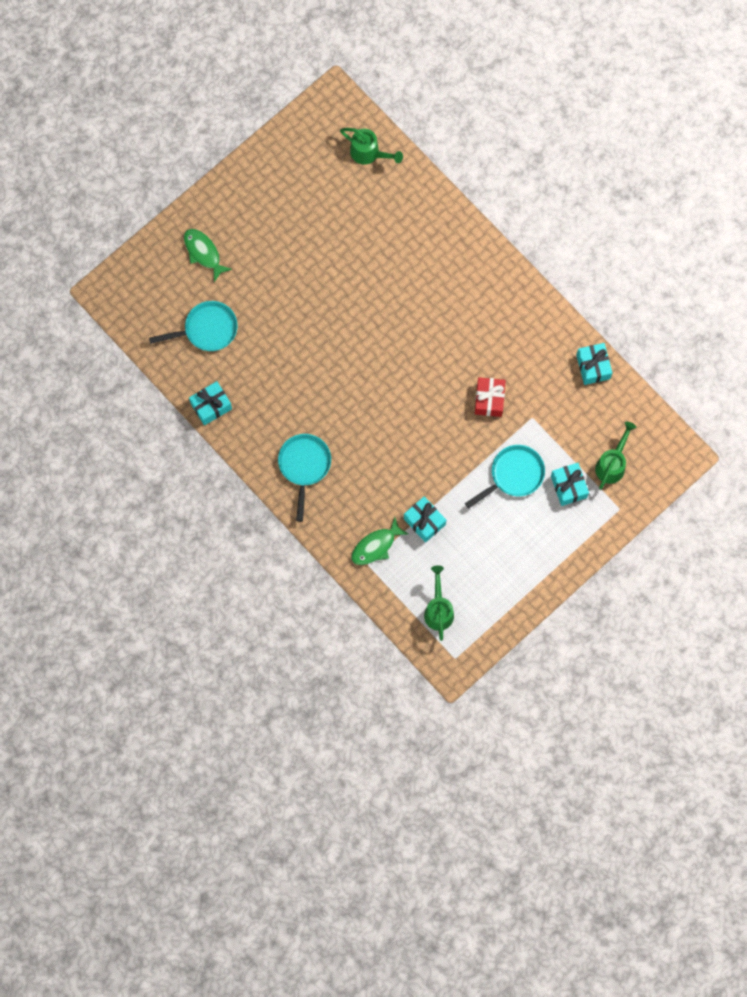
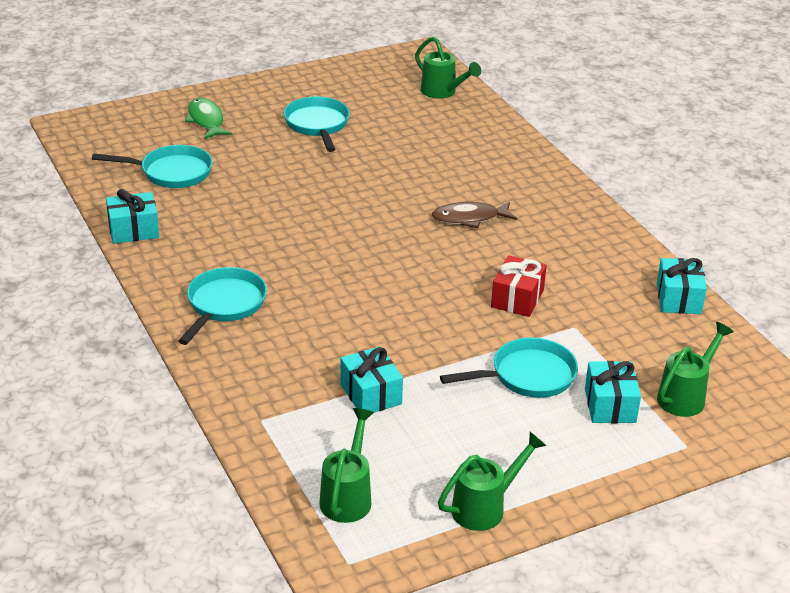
camera: 15 degrees right, 40 degrees down
(289, 232) = (317, 125): none -> turquoise pan
(376, 546) = (284, 403): green fish -> none
(435, 319) = (470, 218): none -> brown fish
(516, 594) = (485, 507): none -> green watering can

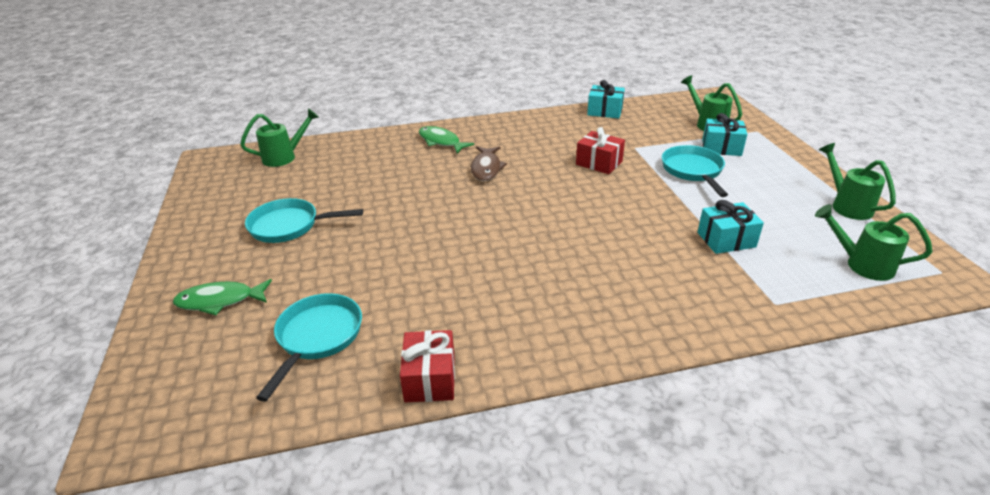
camera: 75 degrees left, 0 degrees up
(133, 230) = (430, 378): turquoise gift -> red gift
(224, 305) = (593, 313): turquoise pan -> none
(521, 180) = (441, 142): none -> green fish

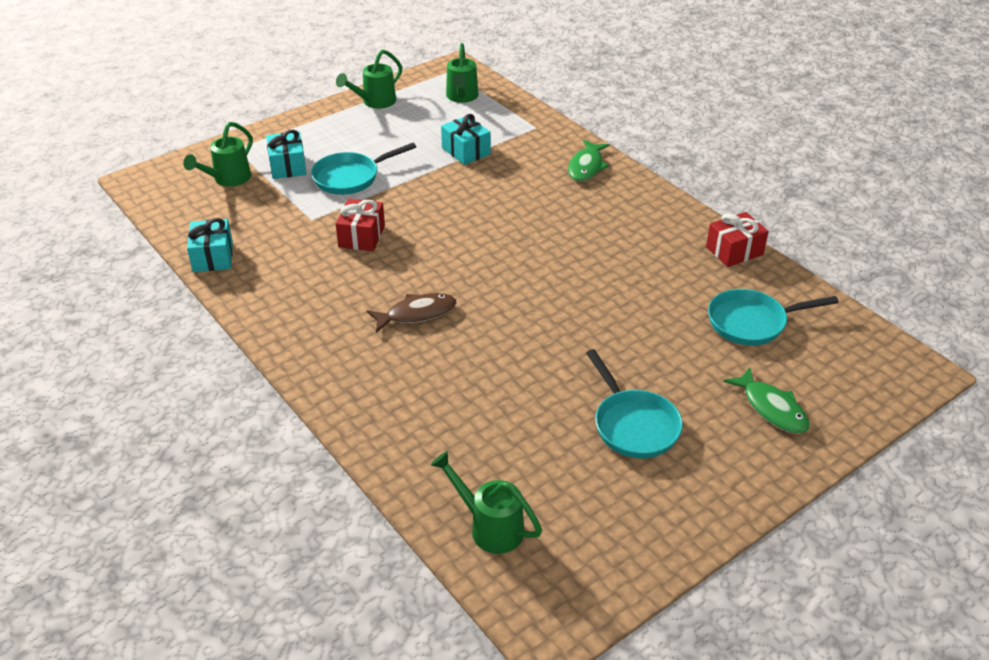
camera: 115 degrees left, 5 degrees up
(441, 142) = (364, 376): green fish -> green fish (586, 167)

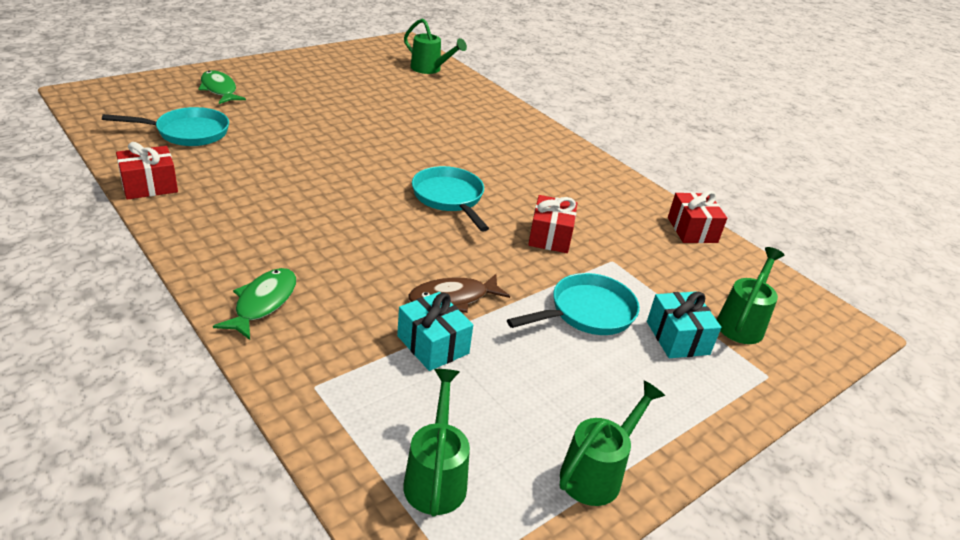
camera: 175 degrees right, 5 degrees down
(213, 257) = (692, 230): turquoise gift -> red gift
(416, 314) = (483, 167): brown fish -> brown fish (453, 298)
(633, 425) = (325, 93): turquoise pan -> turquoise pan (449, 198)

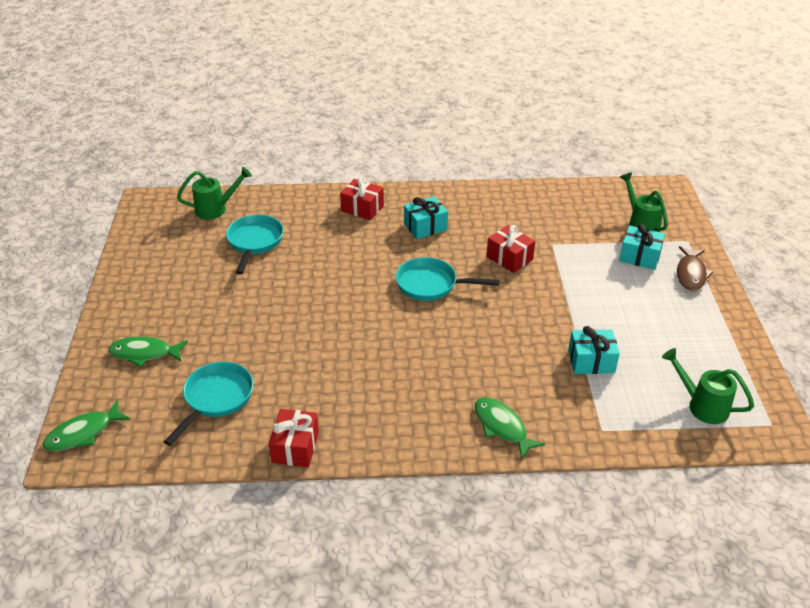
camera: 50 degrees left, 5 degrees up
(108, 92) = (83, 433): none -> green fish
(453, 298) = (550, 332): brown fish -> brown fish (691, 274)
(535, 172) = (425, 227): none -> turquoise gift
(587, 312) = (597, 281): turquoise pan -> turquoise pan (254, 242)
(597, 473) = (727, 342): green watering can -> none
(692, 230) = (541, 193): red gift -> red gift (362, 208)

